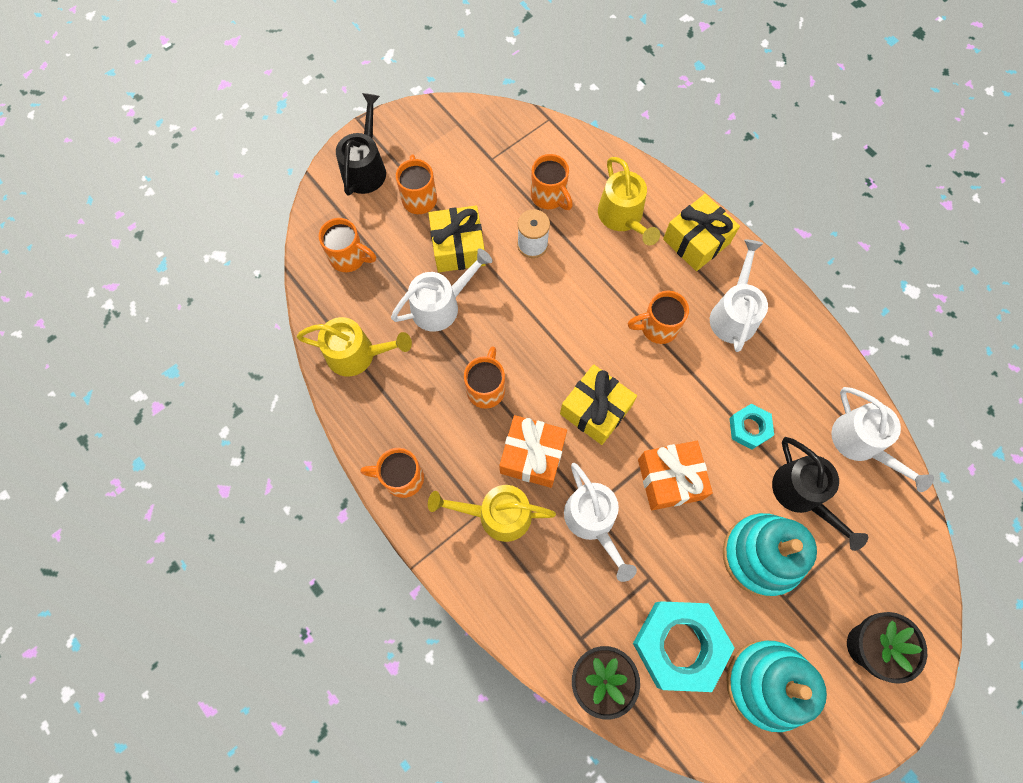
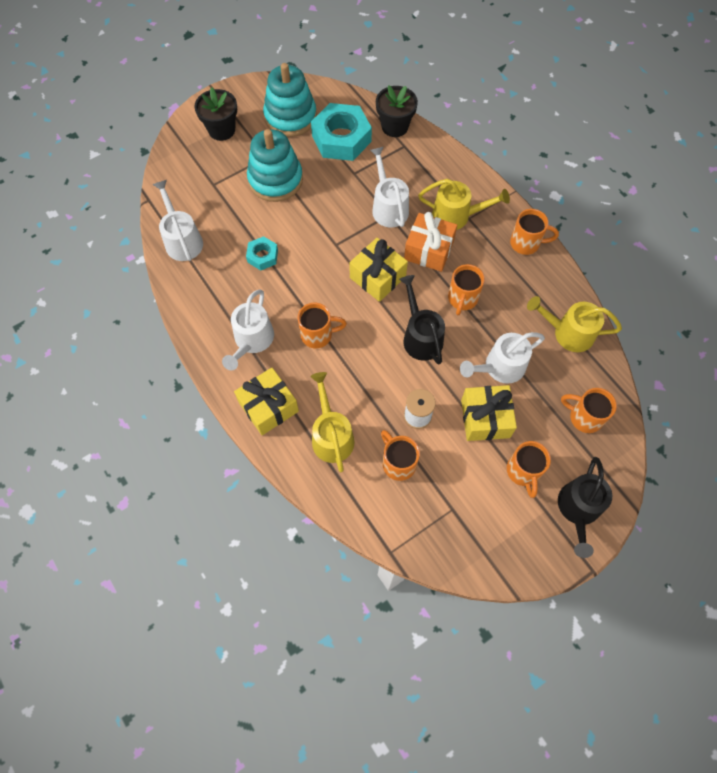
camera: 175 degrees left, 5 degrees down
(670, 479) = (329, 228): orange gift -> none
(802, 495) = (236, 211): black watering can -> black watering can (420, 336)

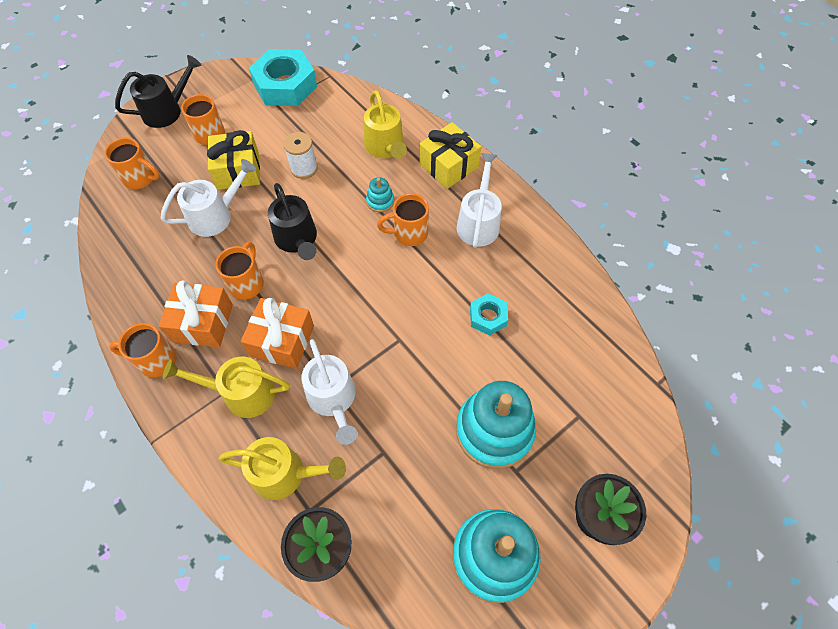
camera: 175 degrees right, 5 degrees down
(182, 239) = (593, 330): white watering can -> none
(341, 138) = (407, 516): turquoise nut -> turquoise nut (285, 85)
(342, 371) = (380, 201): none -> turquoise stacking toy
(377, 277) = (346, 301): yellow gift -> none
(398, 463) = (323, 132): orange mug -> none
(494, 269) = (202, 323): none -> orange gift
(568, 333) = (133, 255): yellow watering can -> yellow watering can (286, 474)
(578, 510) = (167, 110): black watering can -> black watering can turned 45 degrees clockwise

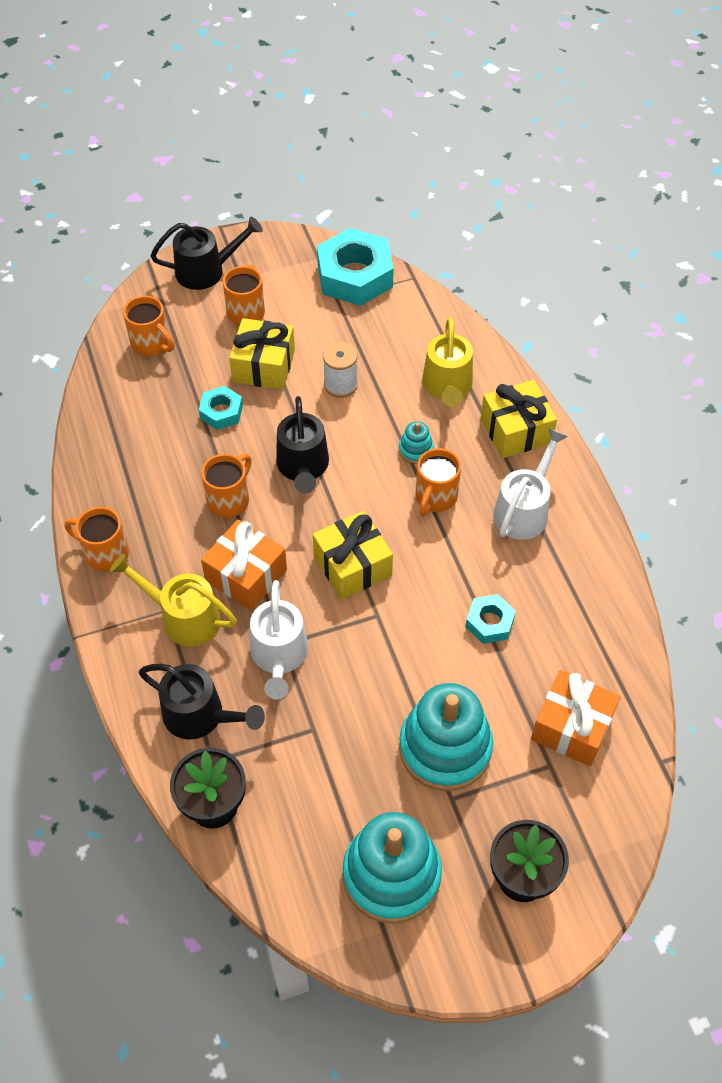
camera: 20 degrees right, 5 degrees down
(202, 323) = (167, 529): orange gift -> orange gift (572, 727)
(216, 215) = (221, 412): white watering can -> turquoise nut
(286, 474) = (201, 716): yellow watering can -> black watering can
(365, 306) = (352, 565): none -> yellow gift
(409, 233) = (435, 498): orange mug -> orange mug turned 75 degrees counterclockwise

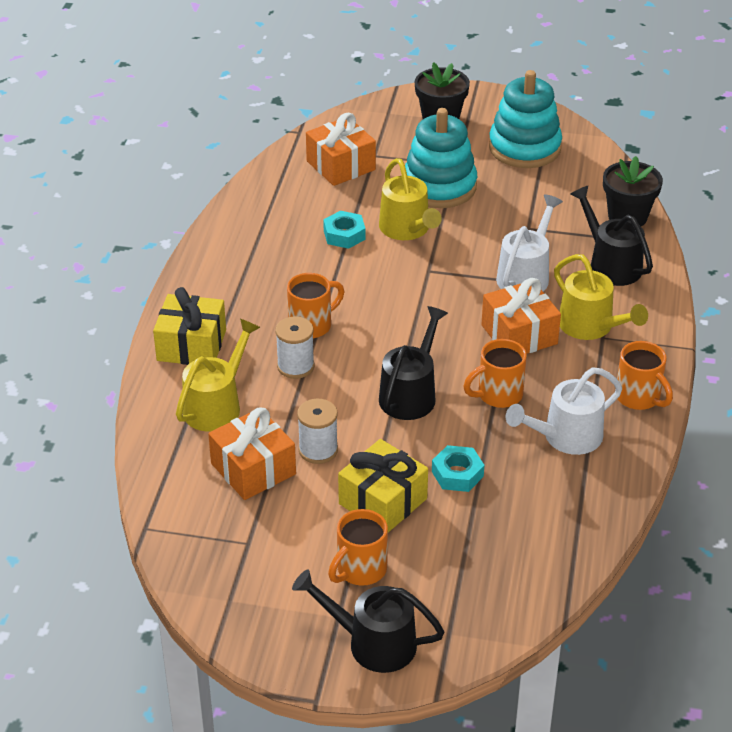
camera: 150 degrees left, 15 degrees down
(151, 344) = (491, 578): orange mug -> none
(352, 565) = (423, 307): yellow gift -> none
(355, 276) = (207, 559): turquoise nut -> none
(376, 349) = (253, 469): none -> orange gift
(416, 450) = (295, 366): turquoise stacking toy -> white spool
(434, 661) = (407, 230): none -> yellow watering can
(524, 509) = (245, 289): white watering can -> white watering can (565, 437)

